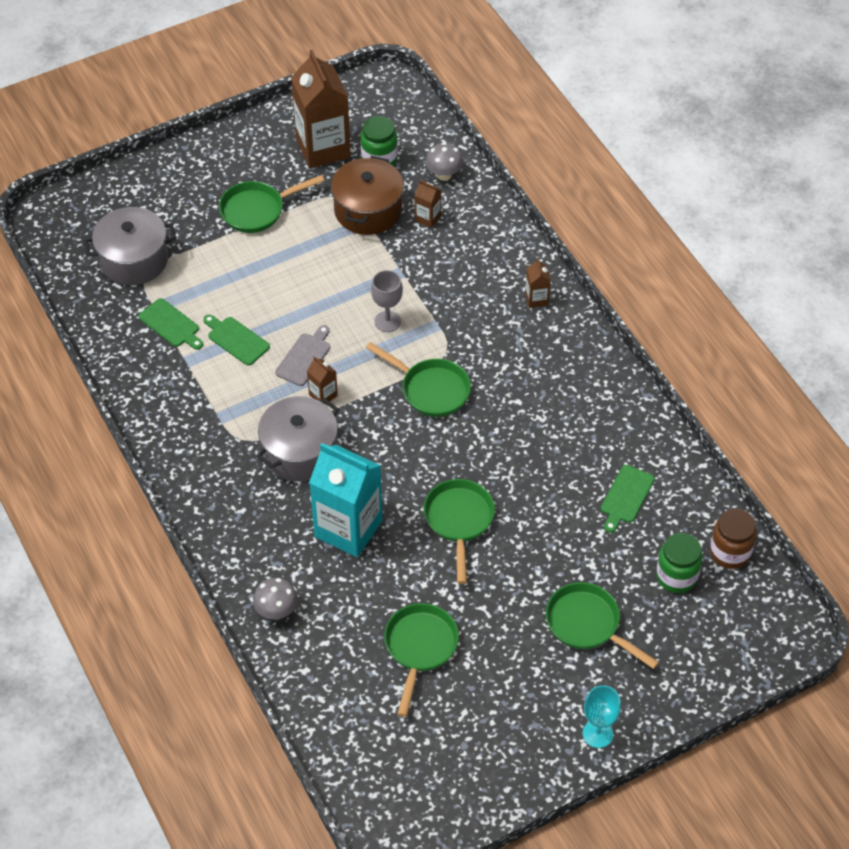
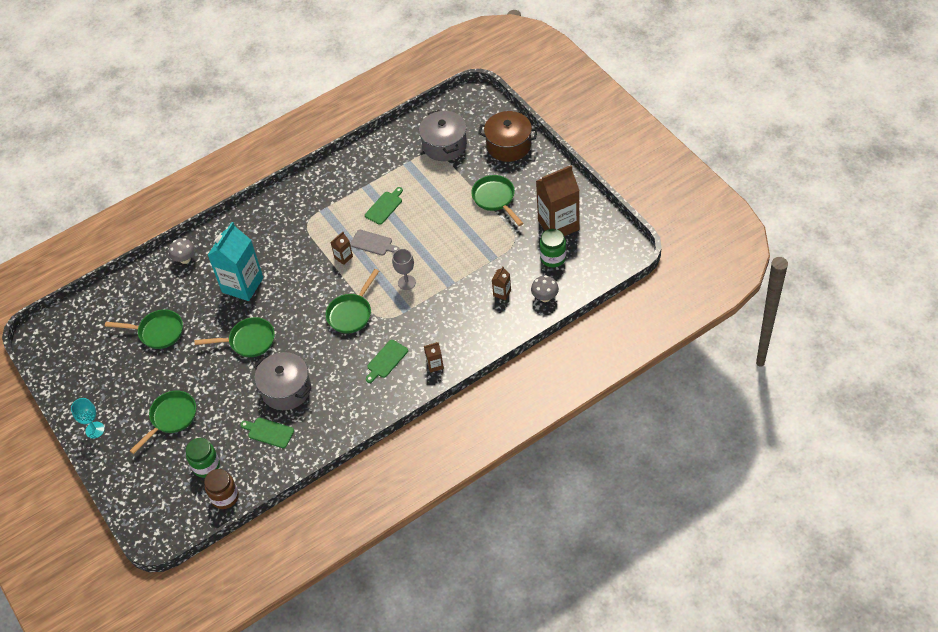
camera: 90 degrees right, 0 degrees up
(171, 324) = (394, 173): green cutting board -> green cutting board (386, 360)
(300, 452) = (299, 252): grey pot -> grey pot (286, 389)
(368, 210) = (504, 258): brown pot -> brown pot (509, 145)

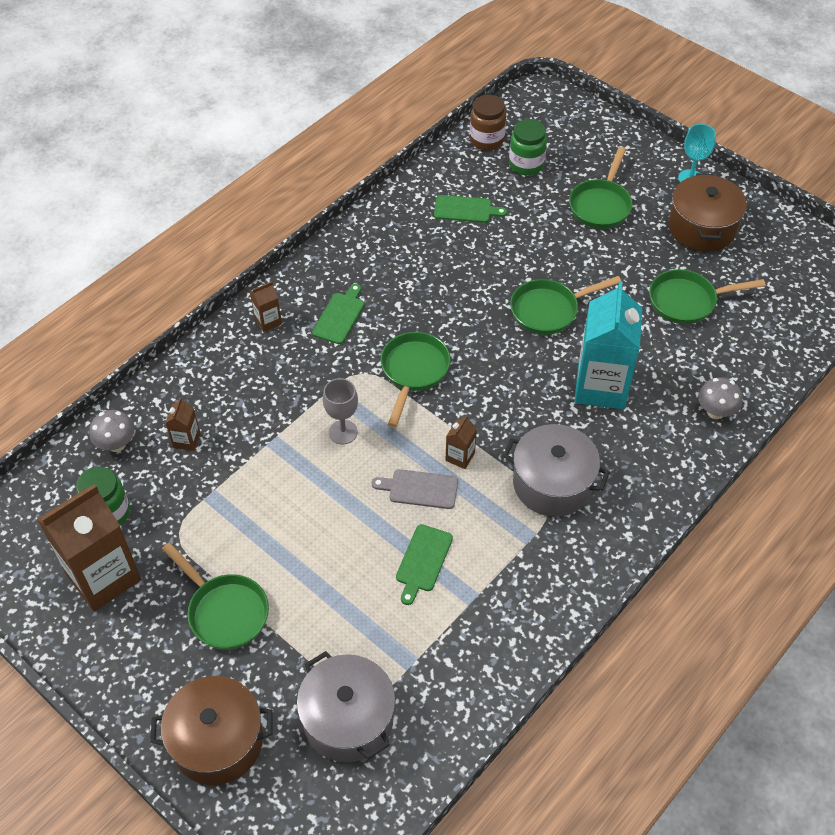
camera: 160 degrees right, 0 degrees up
(113, 386) = (702, 228): none -> brown pot
(286, 389) = (466, 259): grey pot -> grey pot (552, 483)

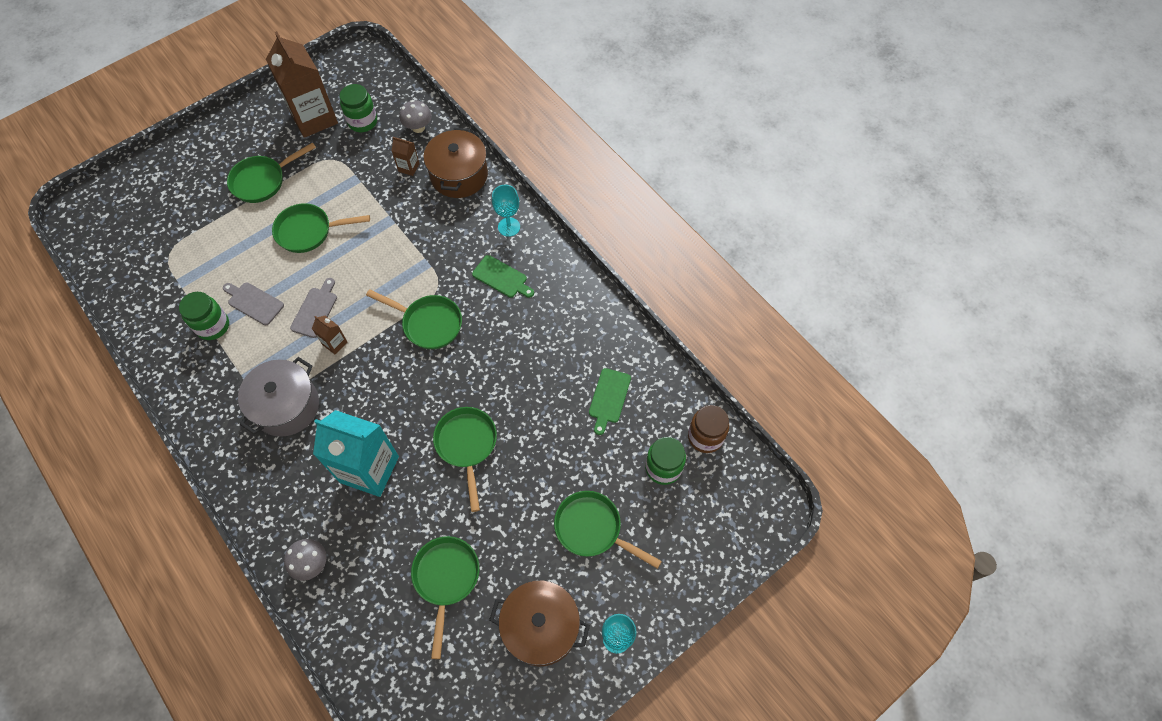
camera: 100 degrees right, 10 degrees up
(217, 741) = (176, 171): brown pot -> brown pot (459, 175)
(268, 321) = (509, 227): brown carton -> turquoise goblet
(304, 528) = (309, 231): none -> green pan
(343, 432) = (384, 266): grey goblet -> none
(348, 719) = (158, 241): grey pot -> none
(423, 561) = (254, 302): green cutting board -> grey cutting board
(467, 598) = (213, 326): none -> green jar

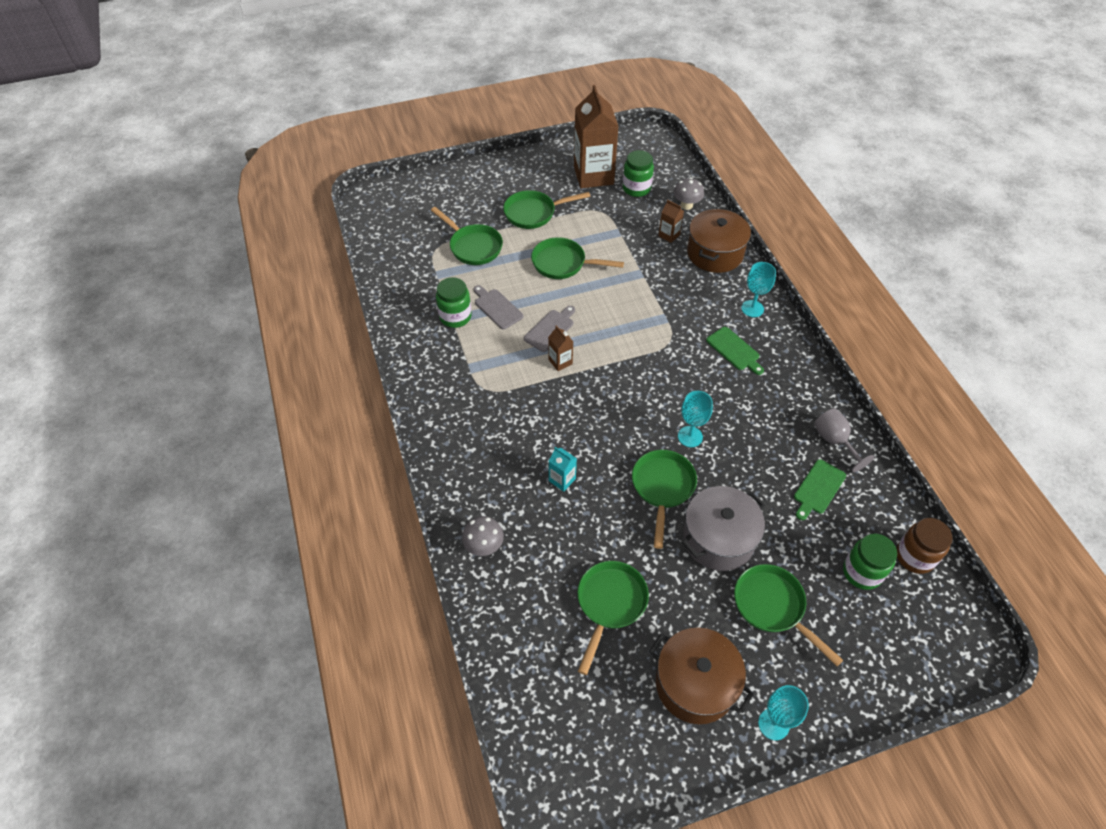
camera: 20 degrees right, 10 degrees down
(286, 406) = (501, 402): grey pot -> grey pot (718, 539)
(369, 469) = (562, 480): turquoise carton -> turquoise carton, size x0.43
(428, 323) = (653, 370): green pan -> green pan (473, 246)
(480, 383) = (690, 436): none -> turquoise goblet
(614, 345) = (834, 441): none -> grey goblet

